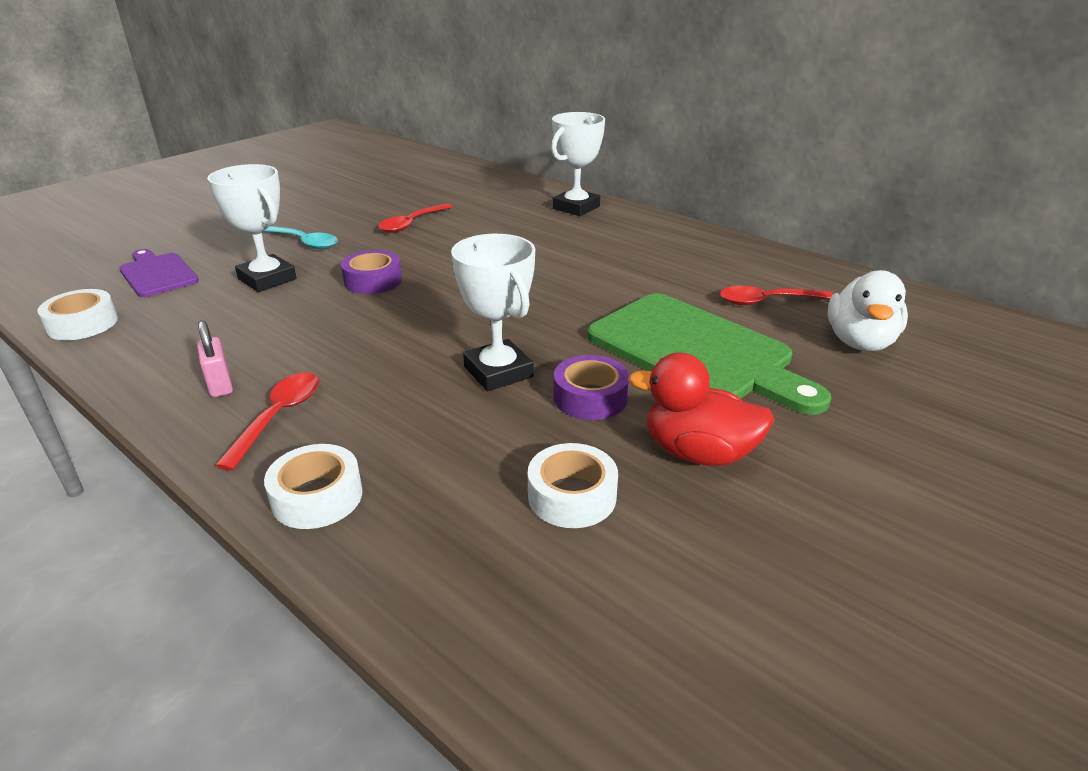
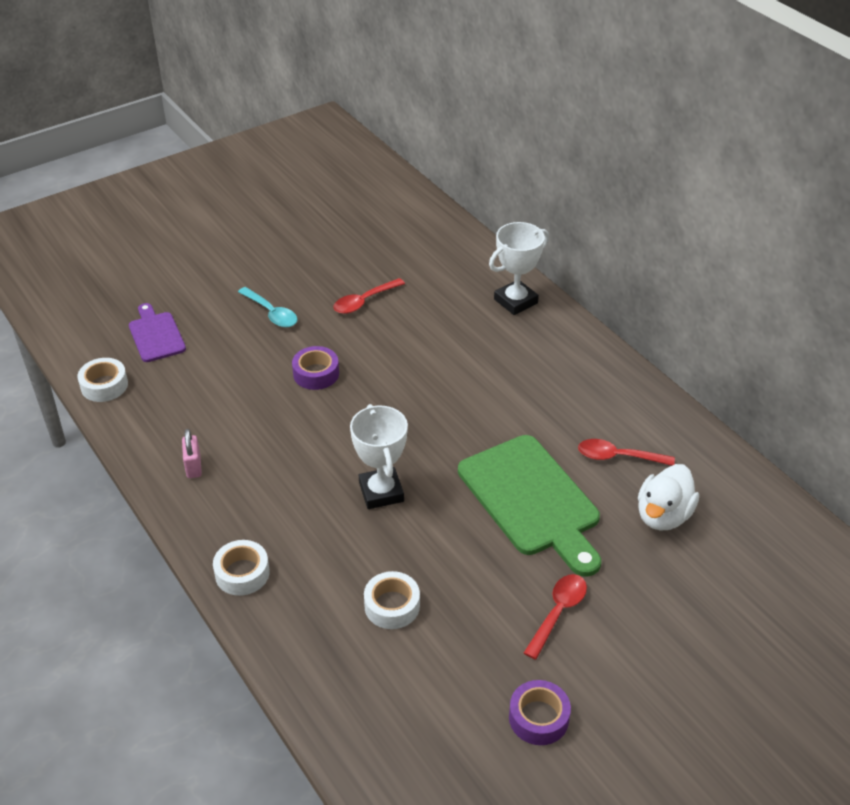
camera: 15 degrees right, 10 degrees up
(267, 279) = (236, 357): white trophy -> none
(278, 417) = (228, 504): red spoon -> red spoon (558, 612)
(590, 397) = (435, 529): purple tape -> purple tape (538, 718)
(698, 453) = (486, 591): red duck -> none

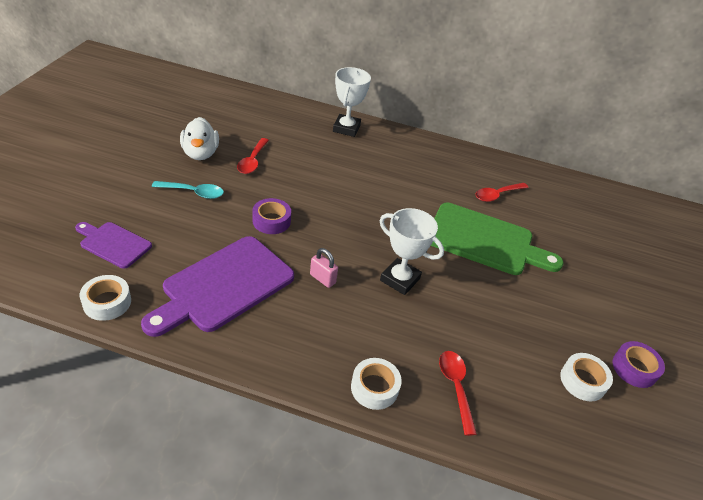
camera: 45 degrees left, 0 degrees up
(193, 467) = (253, 329): pink padlock -> pink padlock (322, 279)
(208, 416) = (224, 286): none -> purple cutting board
(392, 606) = (488, 350): white tape -> white tape (583, 381)
(558, 612) = (571, 299): red spoon -> red spoon (455, 387)
(663, 515) = (553, 217): white duck -> white duck (200, 153)

